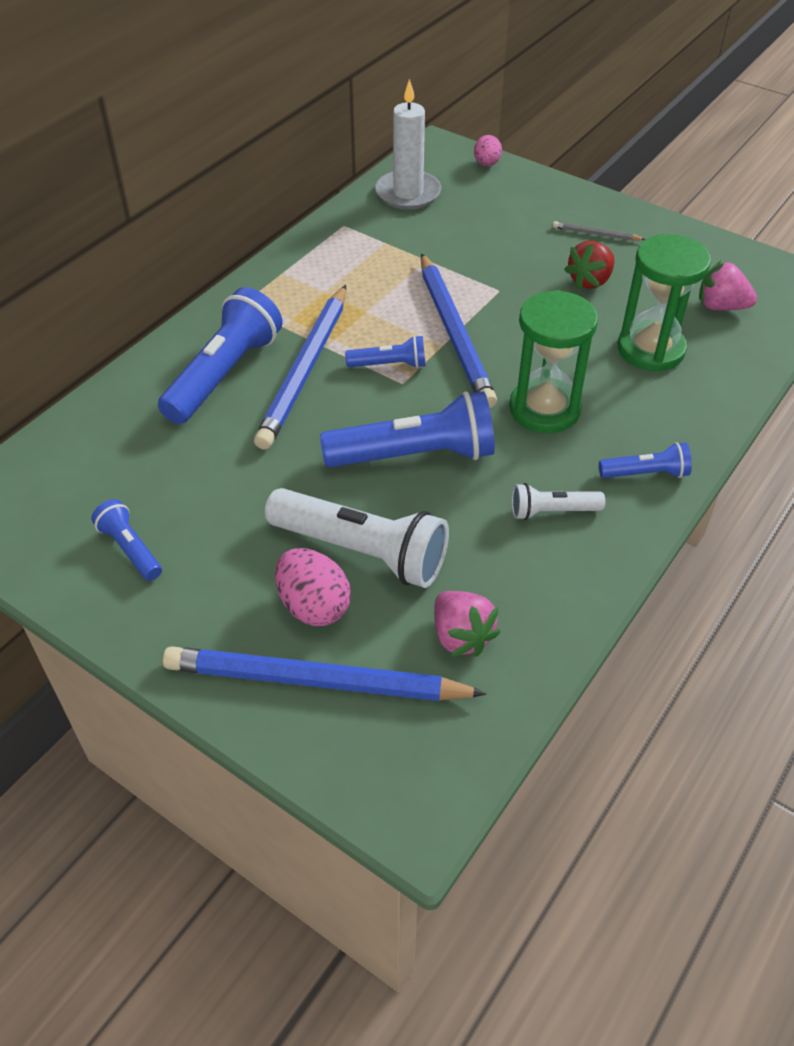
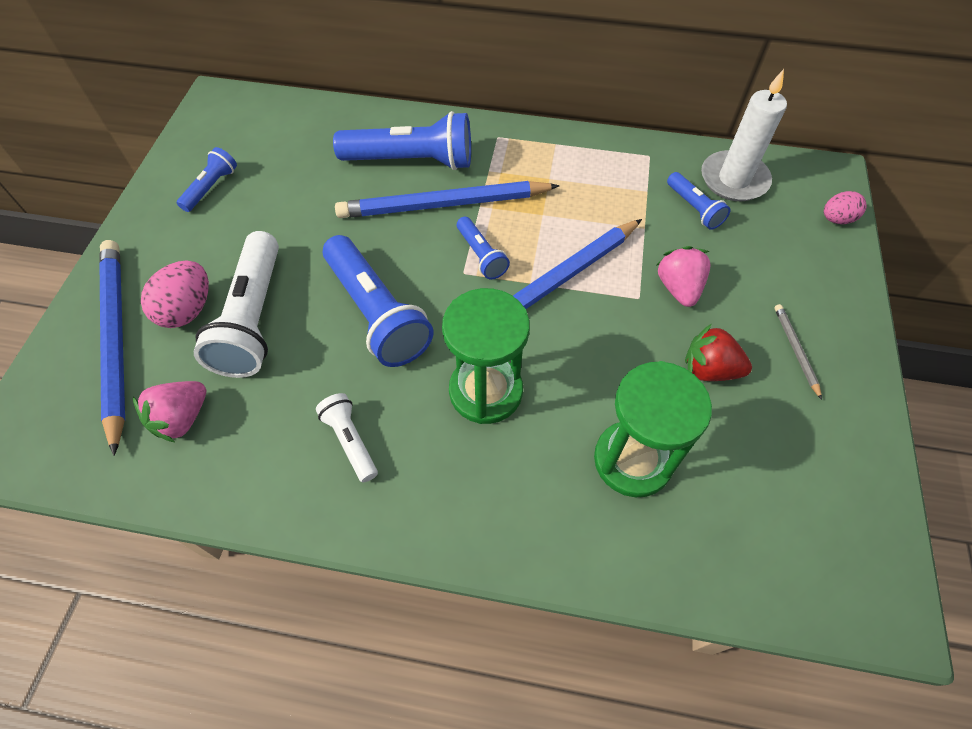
camera: 65 degrees right, 10 degrees up
(646, 473) = (436, 509): blue flashlight -> blue flashlight (694, 208)
(721, 306) = (758, 514): pink strawberry -> pink strawberry (678, 288)

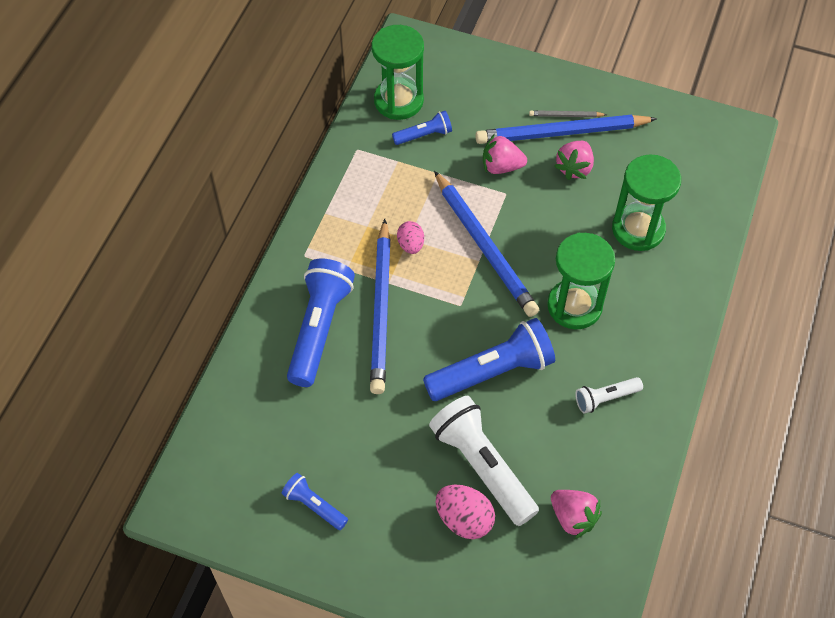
camera: 80 degrees left, 0 degrees up
(116, 339) = (487, 577): blue pencil -> blue pencil (562, 133)
(253, 319) = (482, 466): white flashlight -> white flashlight turned 135 degrees counterclockwise
(481, 255) = (445, 290): blue flashlight -> none
(709, 369) = (574, 168): red strawberry -> pink strawberry
(734, 179) = (398, 101): white candle -> green hourglass
(836, 219) = (454, 52): pink egg -> pink egg (411, 245)

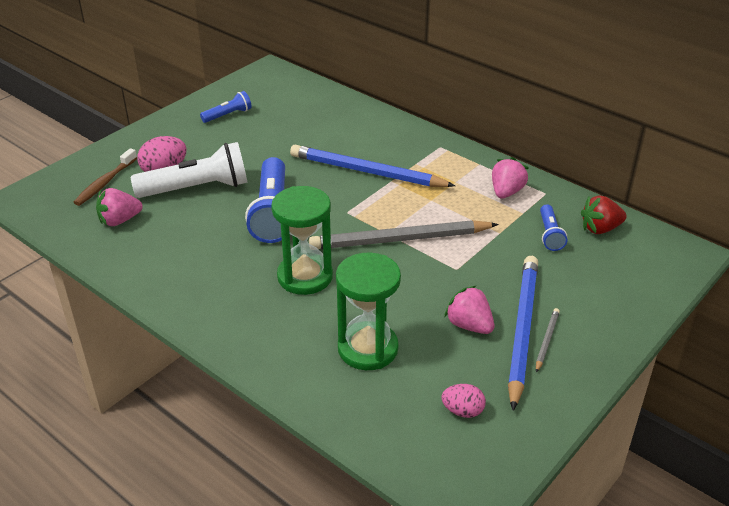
camera: 110 degrees right, 20 degrees down
(319, 328) = (367, 141): blue flashlight -> none
(398, 101) = (600, 229): green hourglass -> red strawberry
(411, 245) = (423, 199): pink egg -> pink egg (462, 411)
(484, 247) = (400, 239): blue pencil -> grey pencil
(501, 166) = (491, 274): pink strawberry -> pink strawberry (506, 192)
(515, 575) = (105, 183): none -> brown toothbrush
(605, 398) = (202, 267): white flashlight -> none

